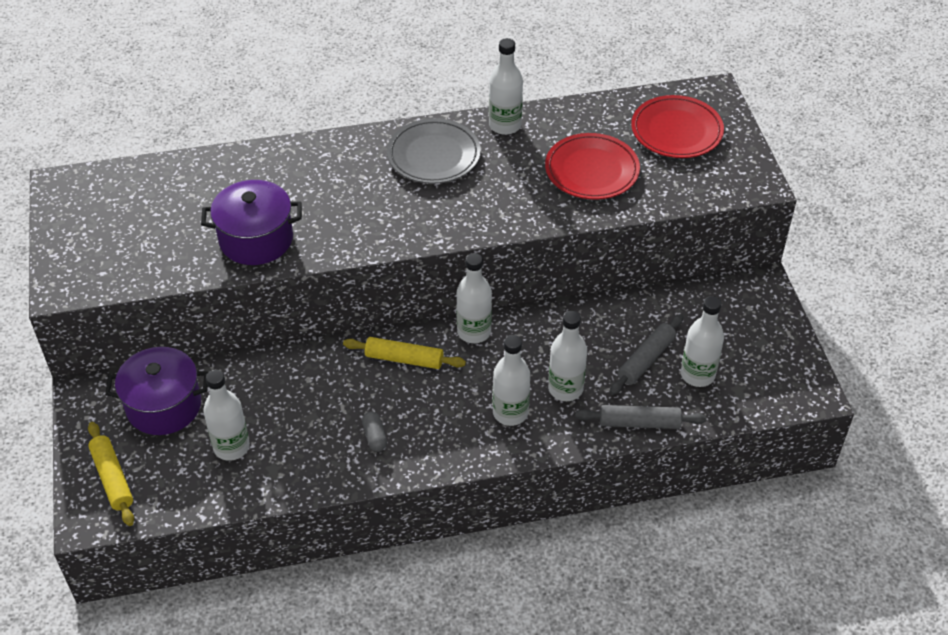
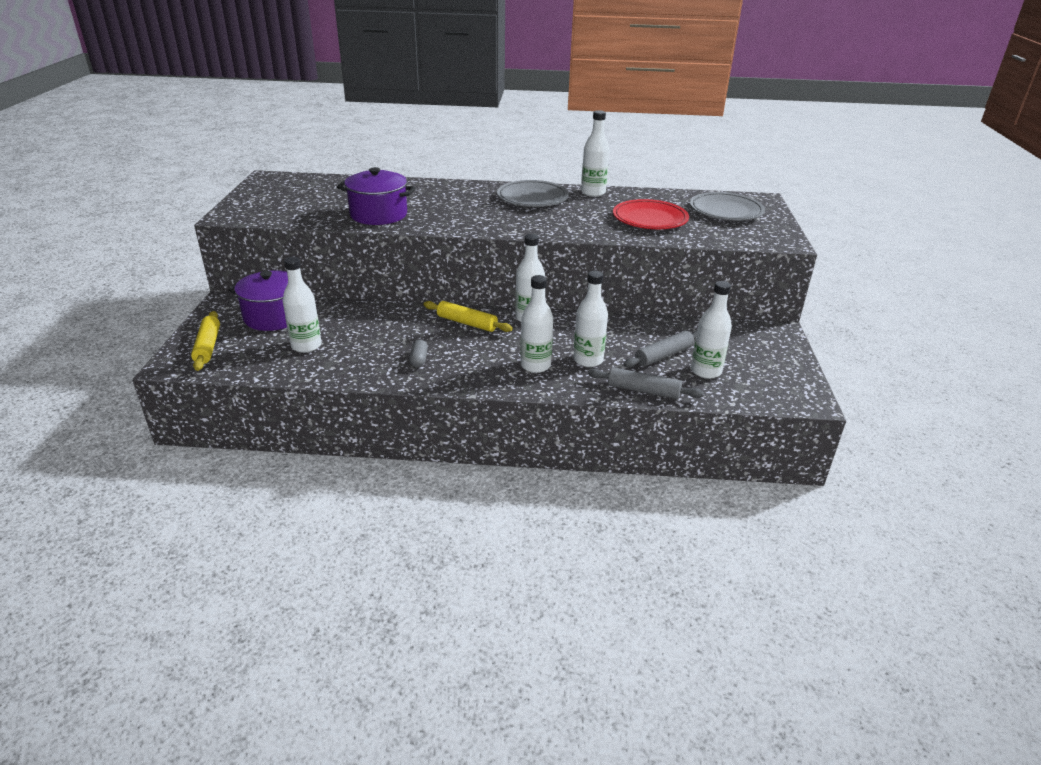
camera: 15 degrees right, 15 degrees down
(676, 131) = (726, 211): red plate -> grey plate

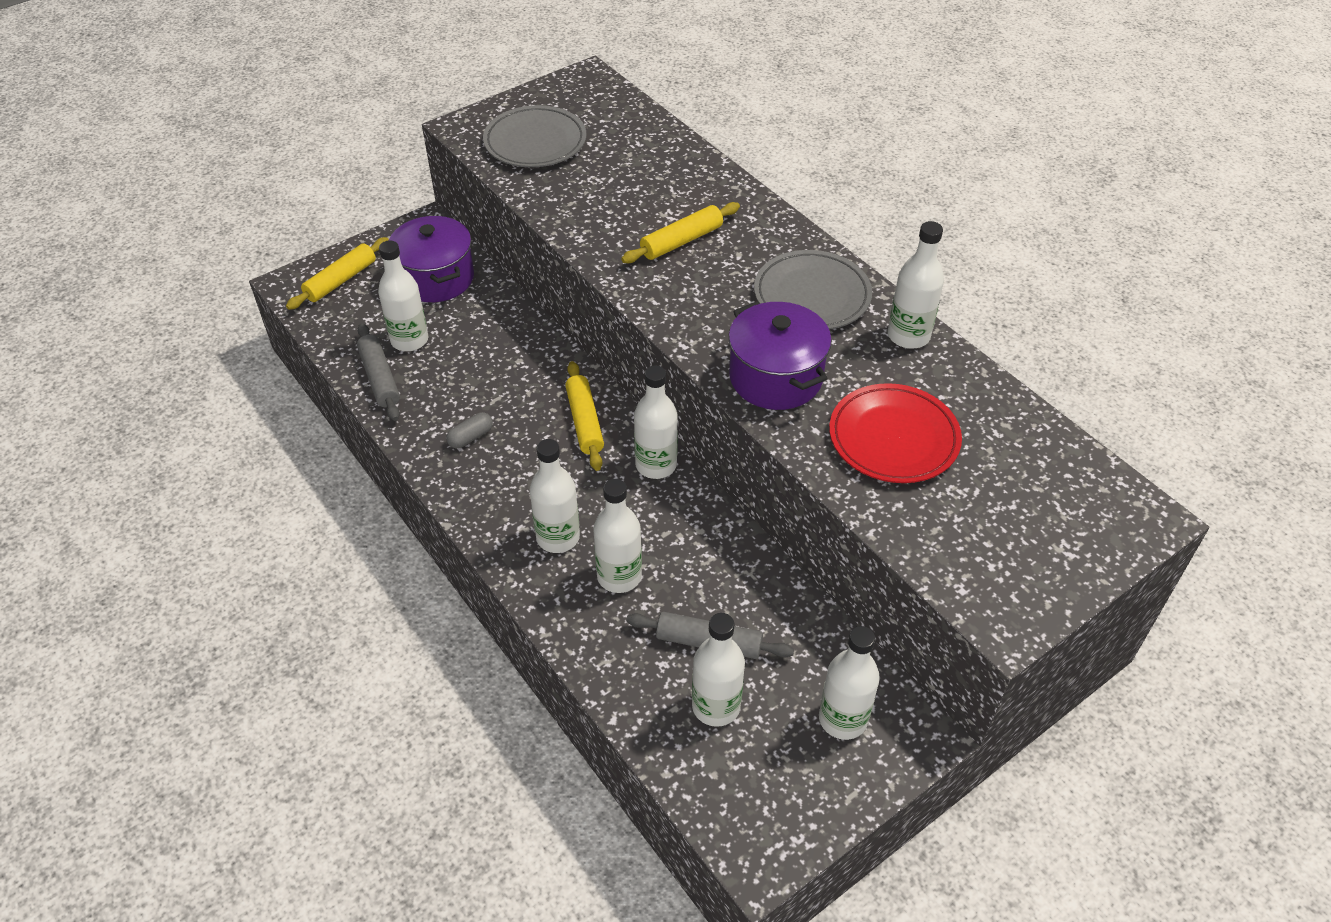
camera: 50 degrees right, 15 degrees up
(378, 215) = (597, 215): purple pot -> purple pot (775, 377)
(439, 206) = (681, 241): none -> yellow rolling pin
(643, 390) = (605, 667): grey rolling pin -> grey rolling pin (379, 378)
(726, 211) = (1035, 500): grey plate -> grey plate (535, 142)
(750, 343) = (842, 719): none -> white bottle

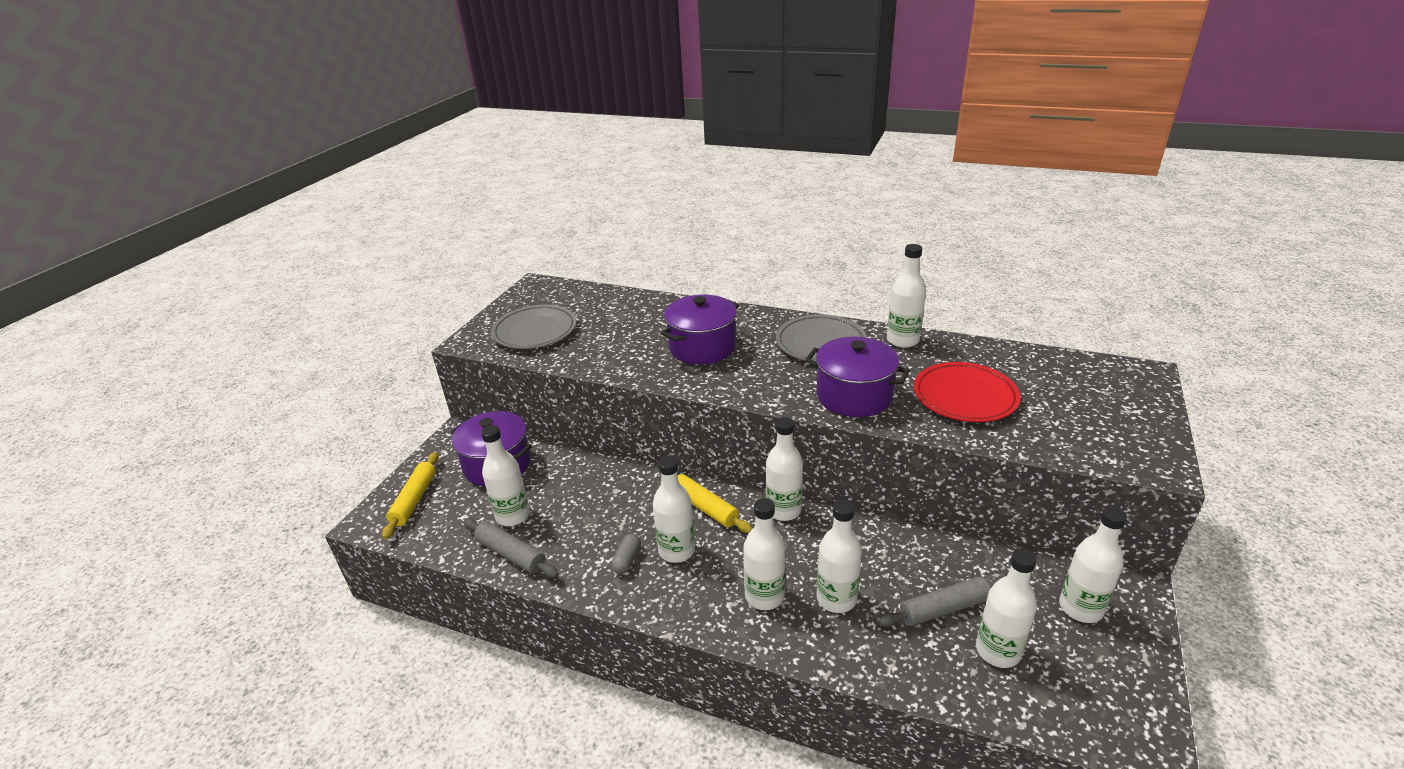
camera: 30 degrees left, 15 degrees down
(520, 451) = (676, 550): none -> white bottle
(681, 241) = (702, 347): yellow rolling pin -> purple pot

